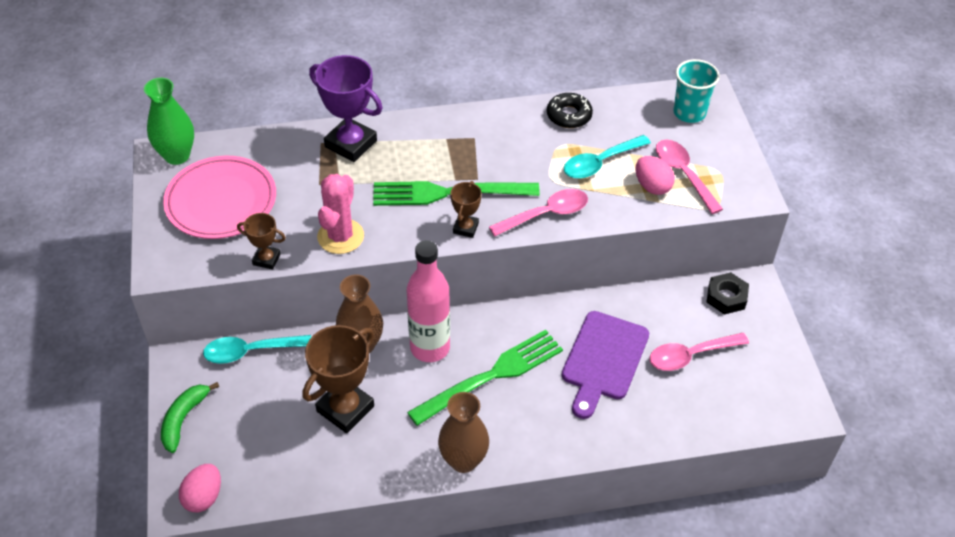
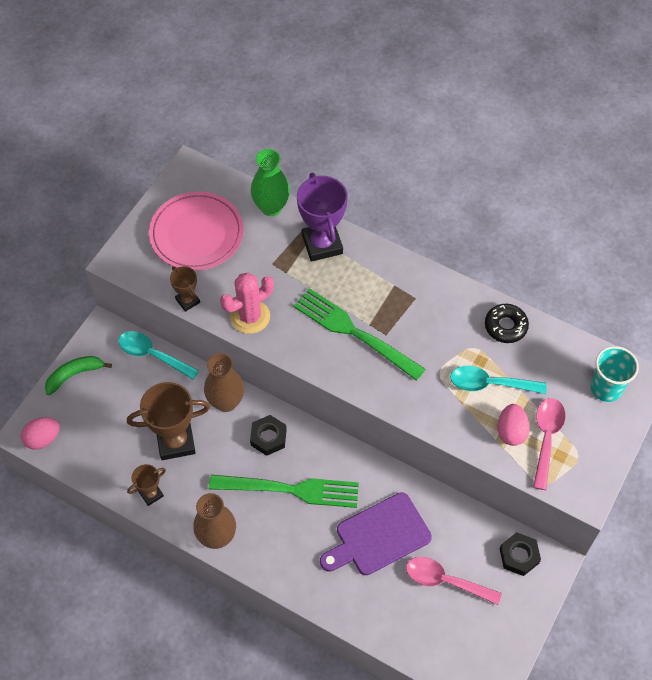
camera: 40 degrees right, 10 degrees up
(177, 155) = (199, 177): green vase -> green vase (271, 207)
(430, 348) = (268, 437): pink bottle -> black nut
(465, 228) = (340, 369): brown trophy -> brown trophy (151, 494)
(546, 214) = (408, 399): pink spoon -> none

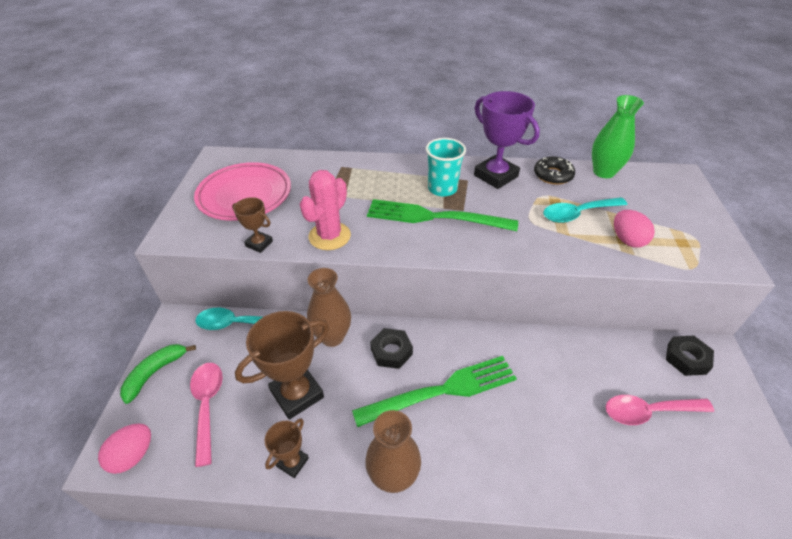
camera: 25 degrees left, 15 degrees down
(271, 207) = (305, 161): green vase -> green vase (603, 172)
(322, 244) = (364, 170): purple trophy -> purple trophy (495, 176)
(379, 536) = (556, 397): purple cutting board -> none
(546, 438) = (658, 234): pink spoon -> pink spoon (207, 406)
(606, 388) = (664, 187): turquoise cup -> turquoise cup (442, 189)

